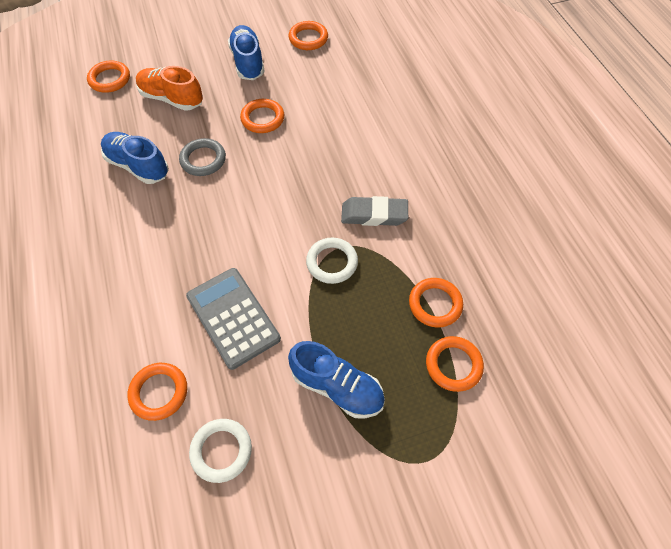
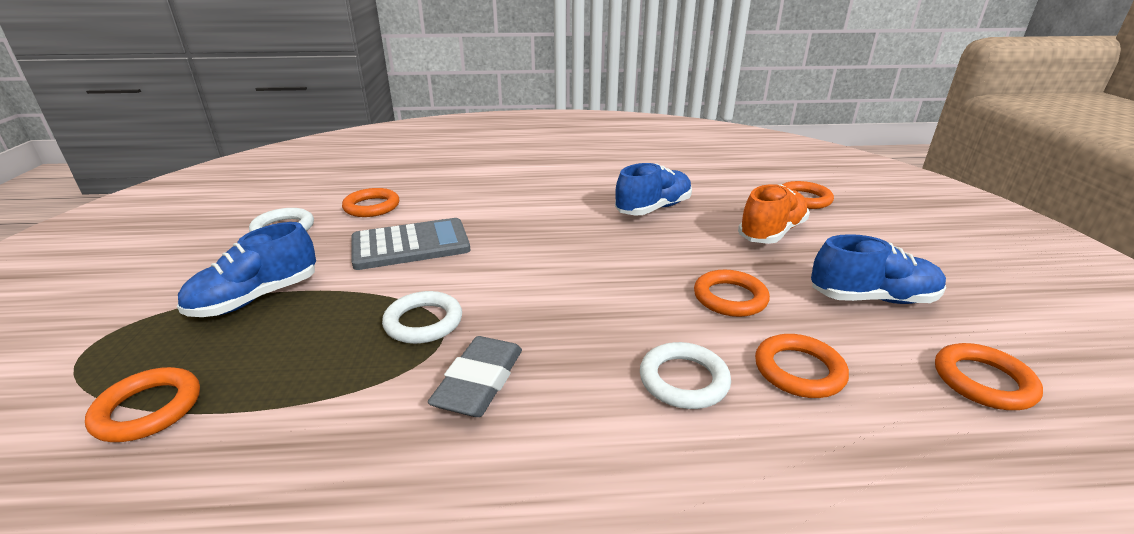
camera: 105 degrees right, 30 degrees down
(203, 160) = (653, 245): grey ring -> none
(342, 134) = (683, 380): none -> white ring
(435, 304) = (258, 416): orange ring -> orange ring (799, 370)

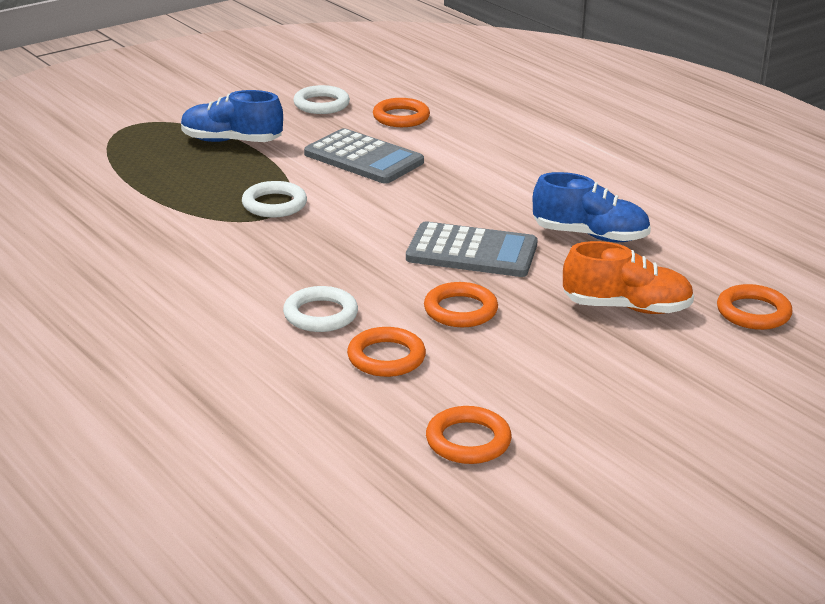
camera: 55 degrees right, 0 degrees up
(148, 409) = (113, 167): orange ring -> none
(479, 382) = (237, 246): grey eraser -> none
(632, 258) = (472, 252): none -> grey calculator
(872, 298) = (551, 378): blue shoe -> none

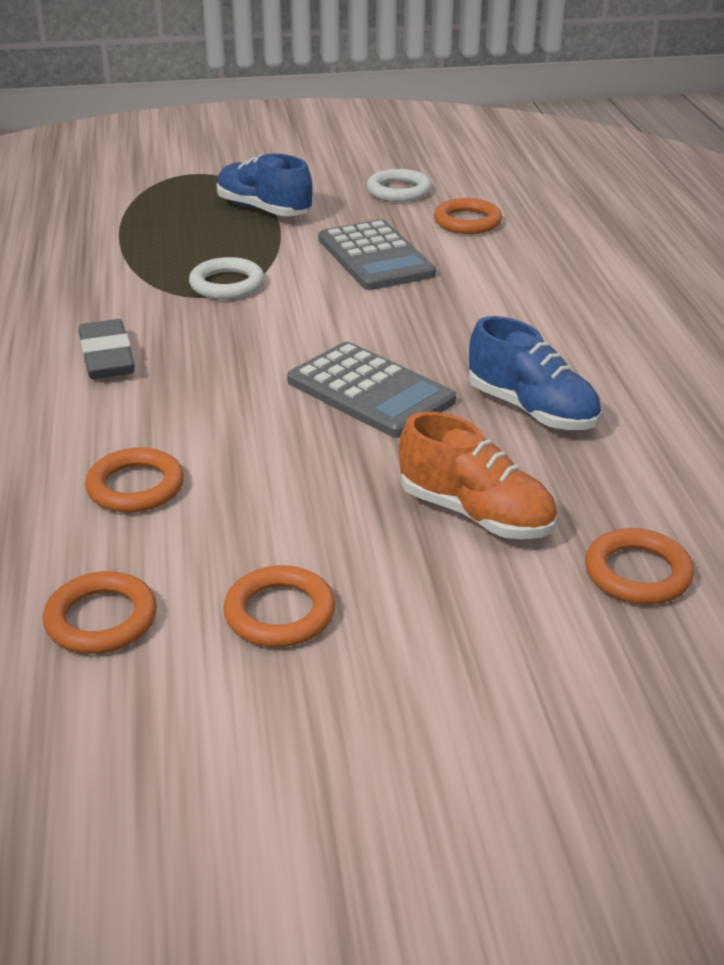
camera: 30 degrees right, 5 degrees up
(249, 279) = (107, 357): none -> grey eraser
(320, 314) = (129, 416): white ring -> none
(460, 310) = (278, 456): orange ring -> orange ring (279, 613)

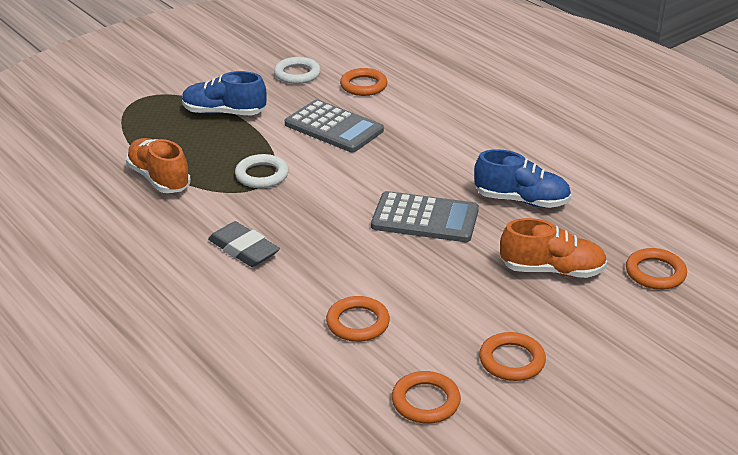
camera: 30 degrees left, 0 degrees up
(109, 257) = (159, 179): none -> orange shoe

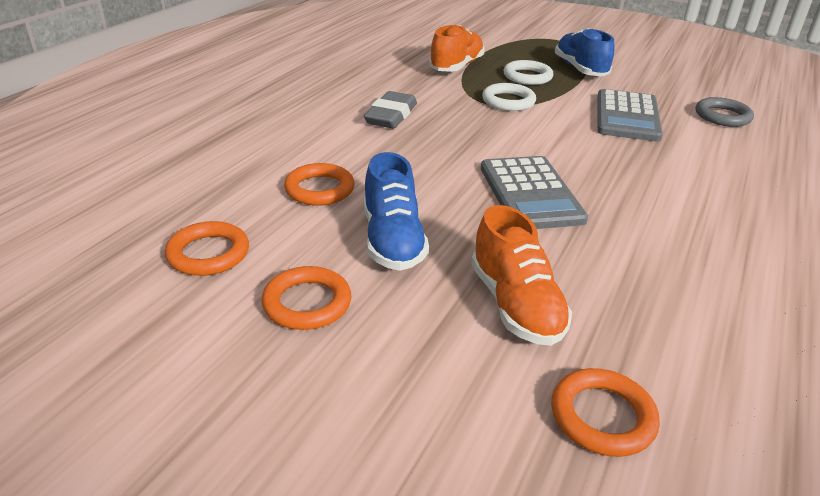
camera: 65 degrees right, 0 degrees up
(297, 74) = (688, 84): white ring -> white ring (527, 76)
(363, 85) = (722, 116): orange ring -> grey ring
(521, 200) = (641, 253): blue shoe -> blue shoe (392, 240)

